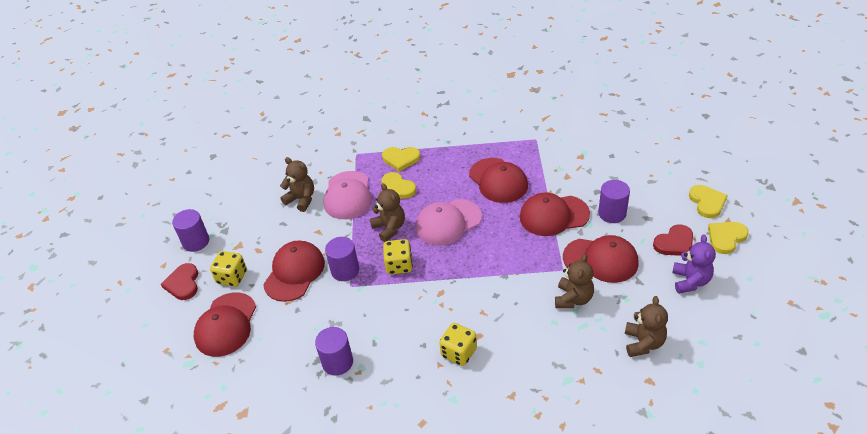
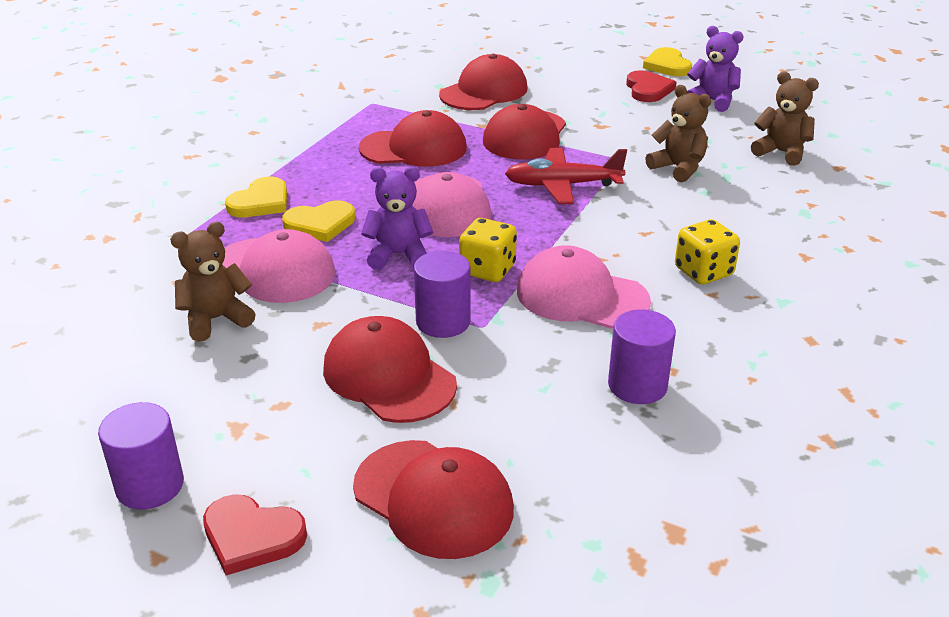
camera: 65 degrees left, 10 degrees down
(232, 277) = (314, 458): yellow dice -> none
(389, 228) = (398, 255): brown teddy bear -> purple teddy bear
(399, 311) = (581, 296): none -> pink cap
(507, 256) = (562, 185): none -> red plane
(601, 260) = (631, 133): red cap -> red cap (484, 92)
(612, 213) = (563, 104): purple cylinder -> none
(707, 202) = (606, 56): yellow heart -> none

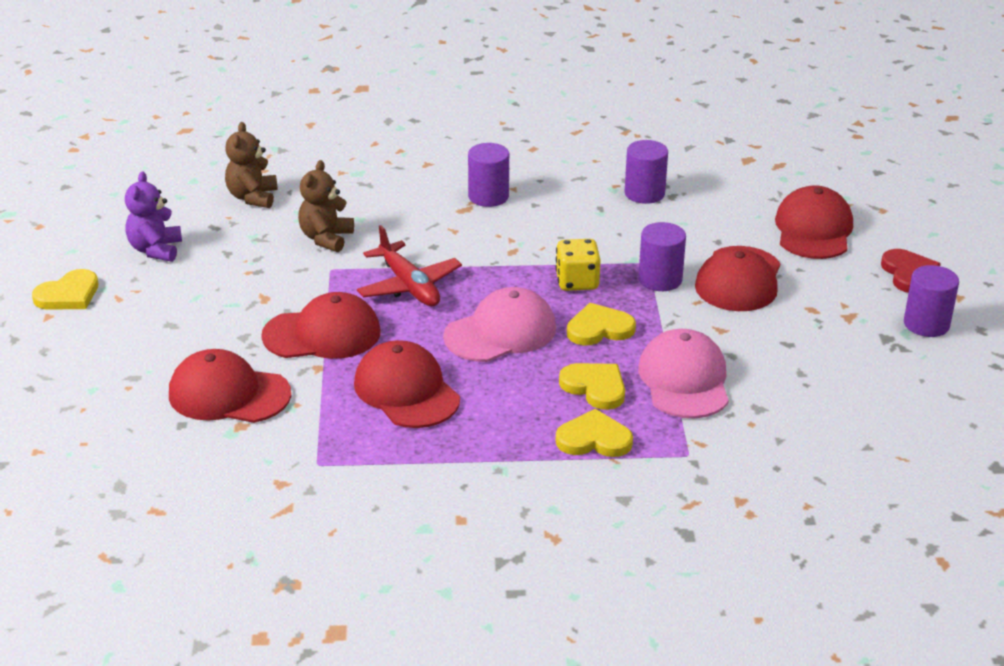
camera: 120 degrees left, 0 degrees up
(216, 319) = (769, 378): brown teddy bear -> none
(398, 255) = (599, 329): purple teddy bear -> yellow heart
(581, 296) = (569, 235): pink cap -> none
(648, 89) = (149, 291): red heart -> none
(703, 272) = (488, 196): yellow dice -> purple cylinder

